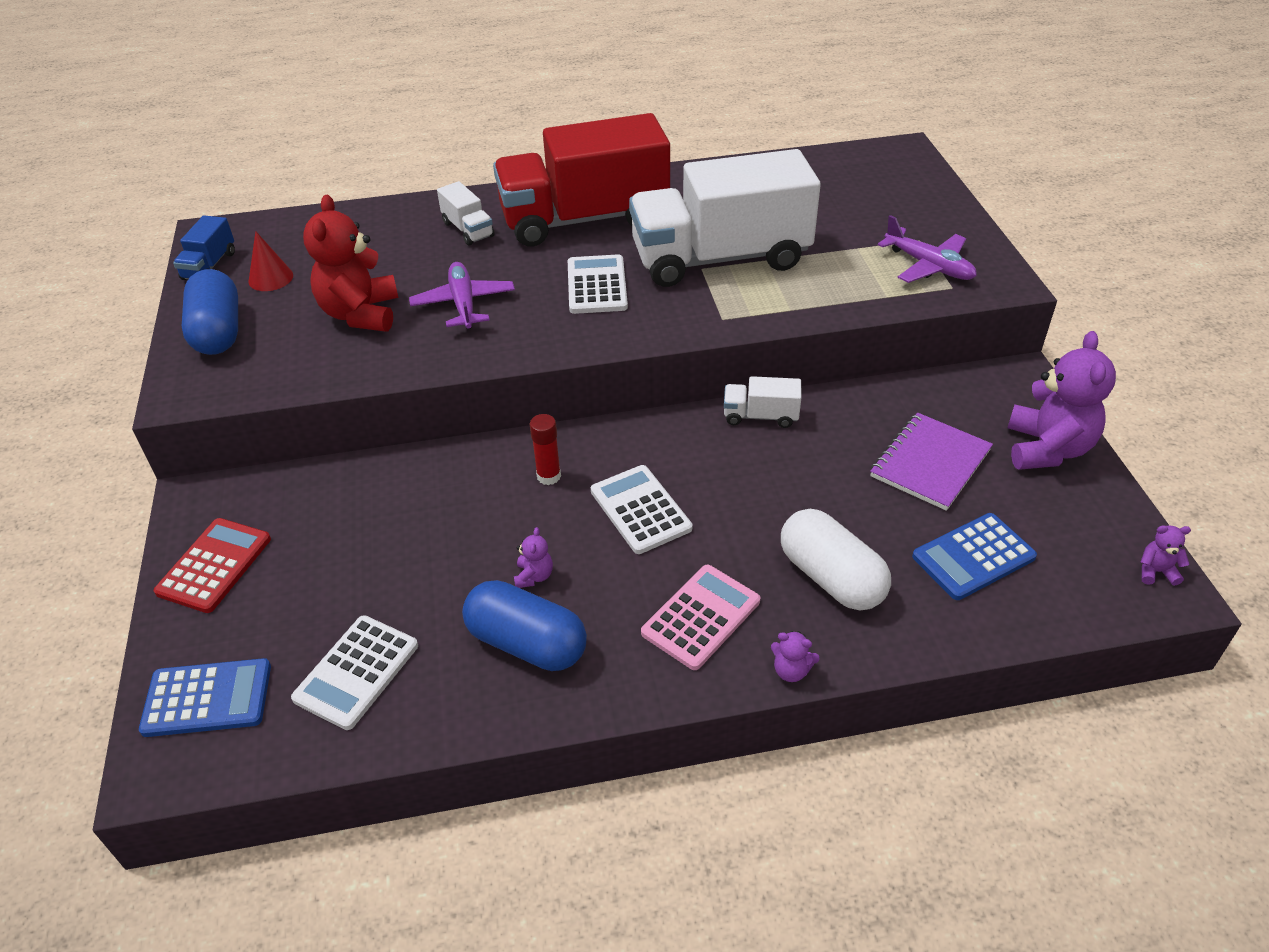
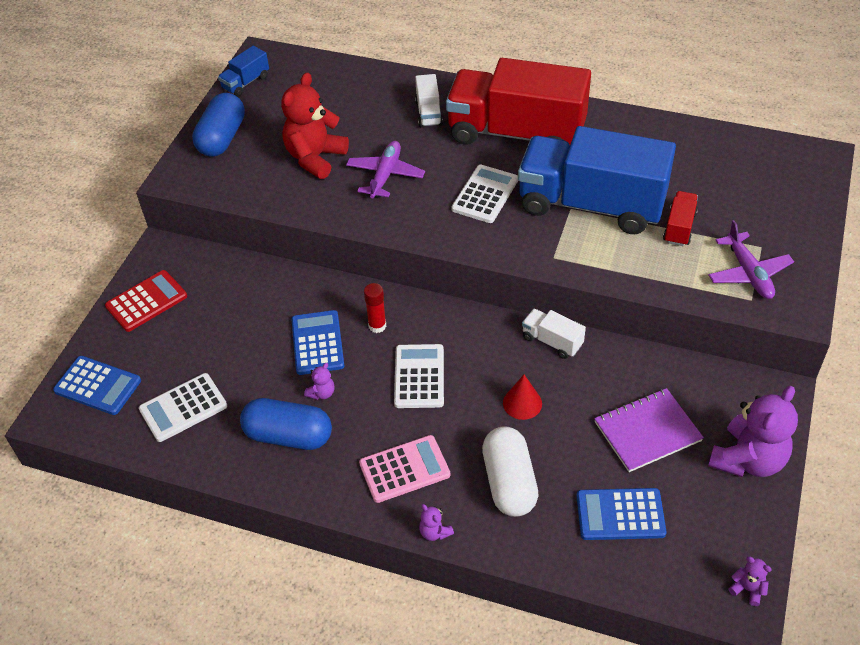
camera: 30 degrees right, 5 degrees up
(270, 278) = (277, 107): red cone -> red cone (522, 403)
(487, 523) = (317, 343): none -> blue calculator
(527, 643) = (288, 436): blue capsule -> blue capsule turned 45 degrees counterclockwise
(720, 258) = (591, 205): white truck -> blue truck
(827, 249) = (679, 227): none -> red truck

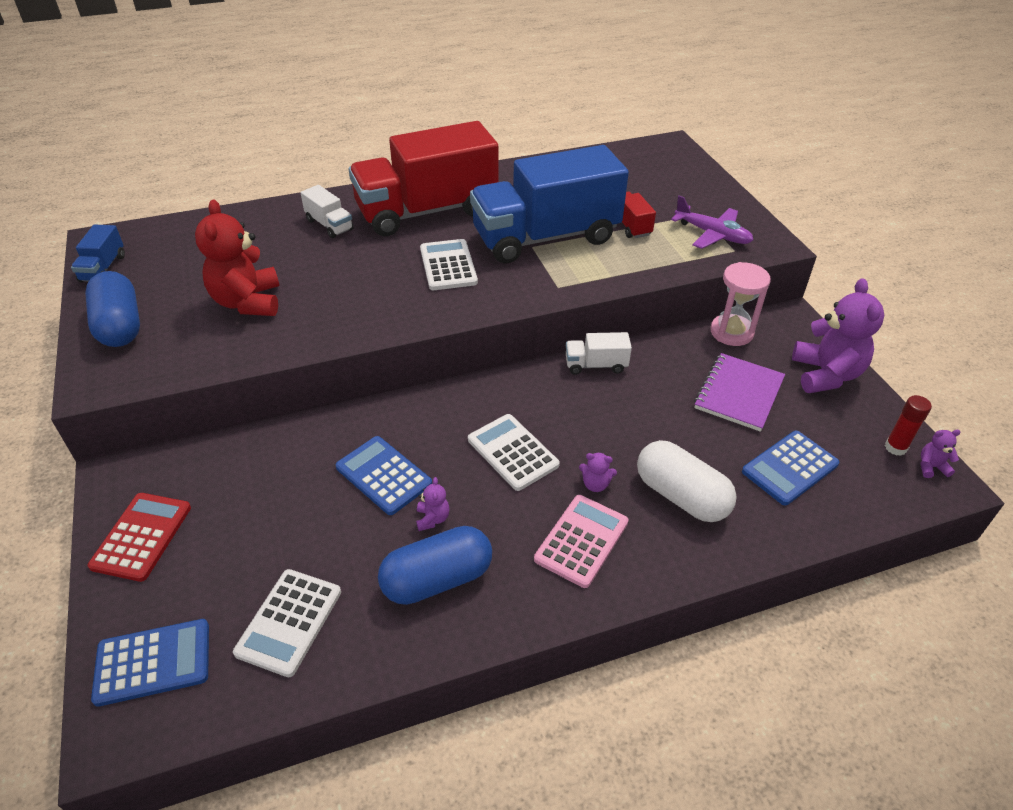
camera: 40 degrees left, 5 degrees down
(377, 326) = (429, 430): red glue stick -> red glue stick (895, 447)
(385, 175) = (337, 288): purple plane -> none
(435, 532) = (665, 579): purple teddy bear -> purple teddy bear (595, 484)
(522, 403) = (623, 425): red cone -> none
(703, 375) = (731, 332): none -> pink hourglass

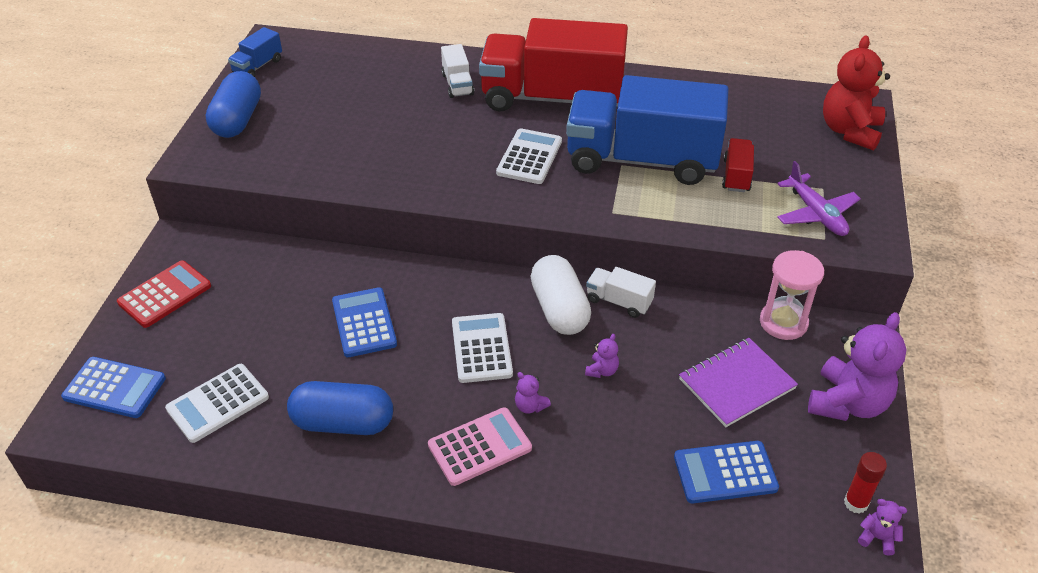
camera: 30 degrees right, 0 degrees up
(248, 302) = (342, 133): red teddy bear -> red teddy bear (849, 131)
(432, 519) = (375, 374): purple teddy bear -> purple teddy bear (602, 370)
(681, 496) = (598, 450): white capsule -> white capsule (559, 309)

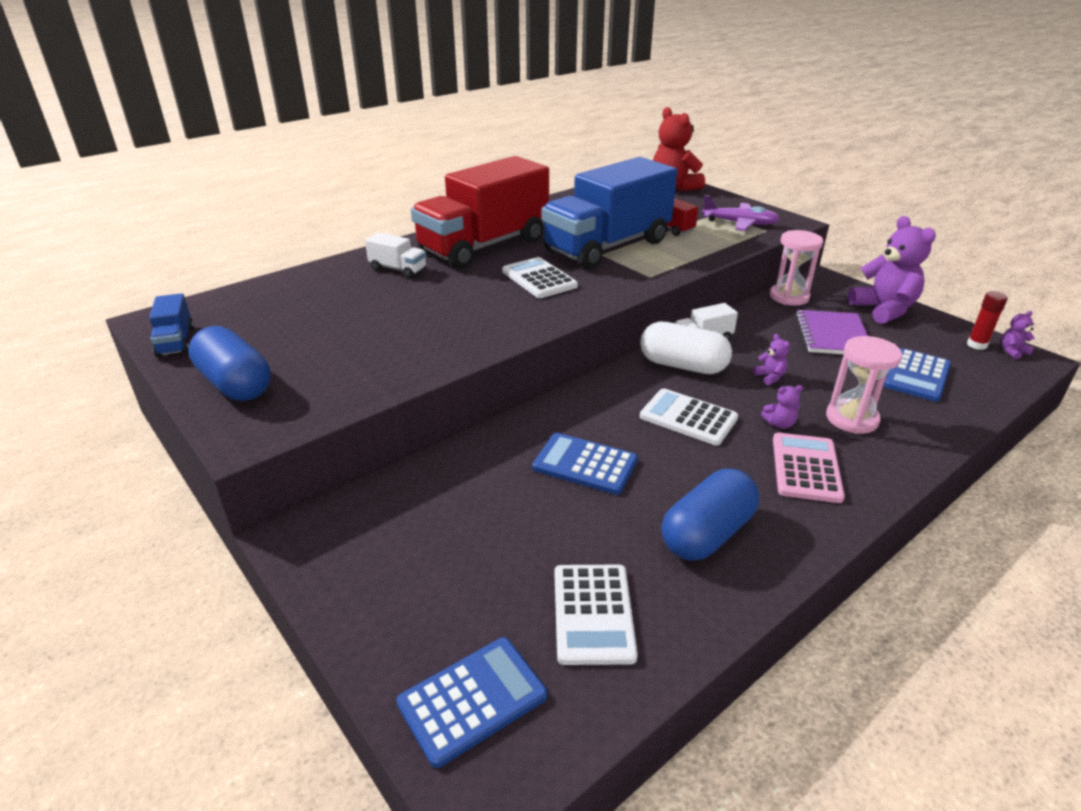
camera: 50 degrees left, 10 degrees down
(165, 294) = (367, 584): red calculator -> none
(588, 450) = (852, 419): none -> pink hourglass

